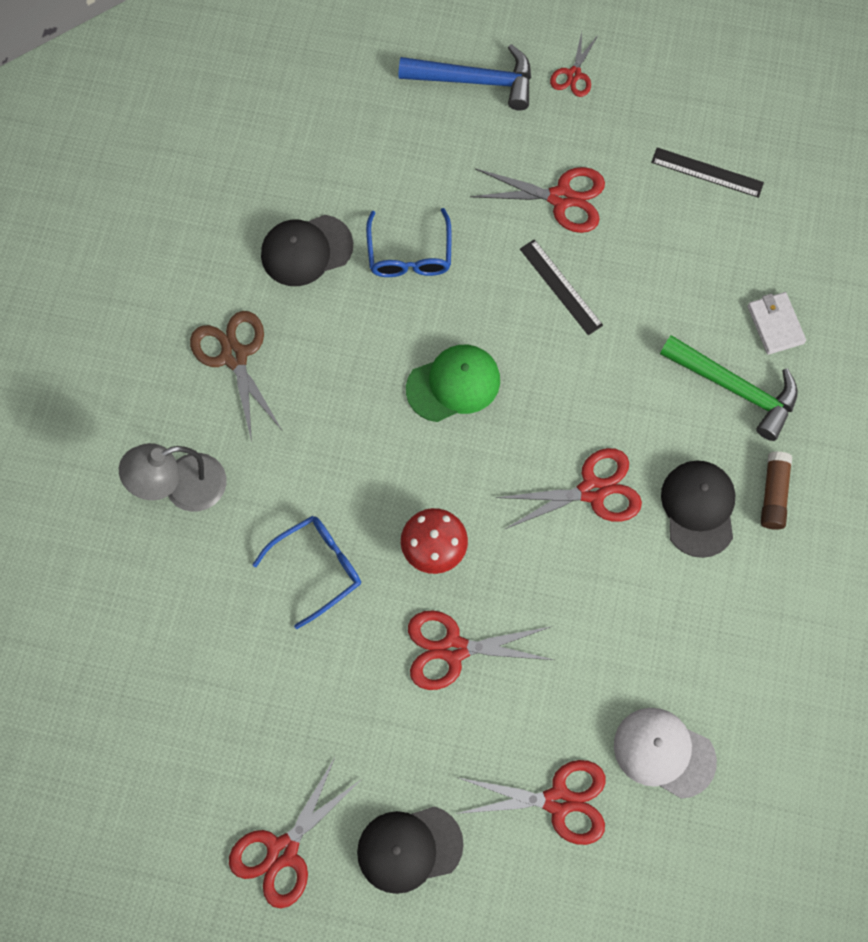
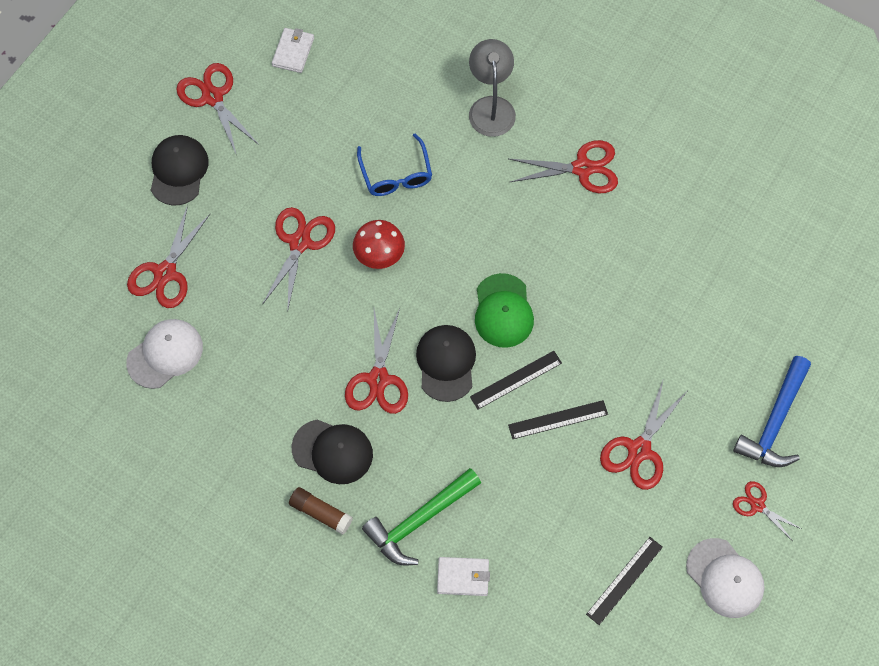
camera: 110 degrees right, 5 degrees down
(177, 770) = (293, 52): none -> white wallet
(234, 356) = (582, 168): brown scissors -> red scissors
(306, 250) = (655, 243): black cap -> black cap (446, 363)
(409, 253) = (627, 316): blue glasses -> none
(532, 344) = (516, 379): none -> black ruler
(663, 84) = (725, 578): none -> white cap

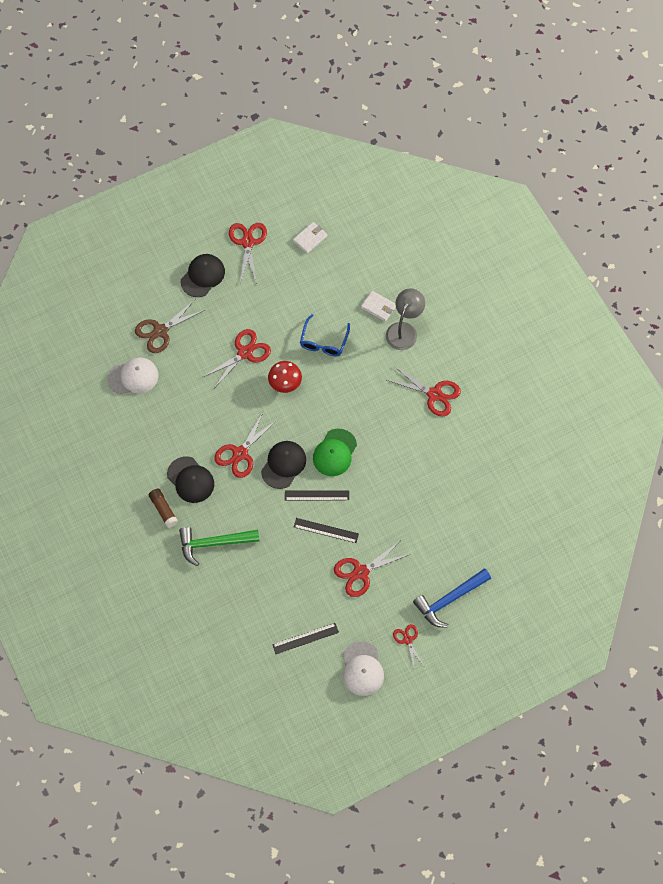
camera: 30 degrees right, 0 degrees up
(165, 273) = (160, 331): red scissors -> brown scissors
(463, 577) = (218, 587): white wallet -> white wallet (378, 307)

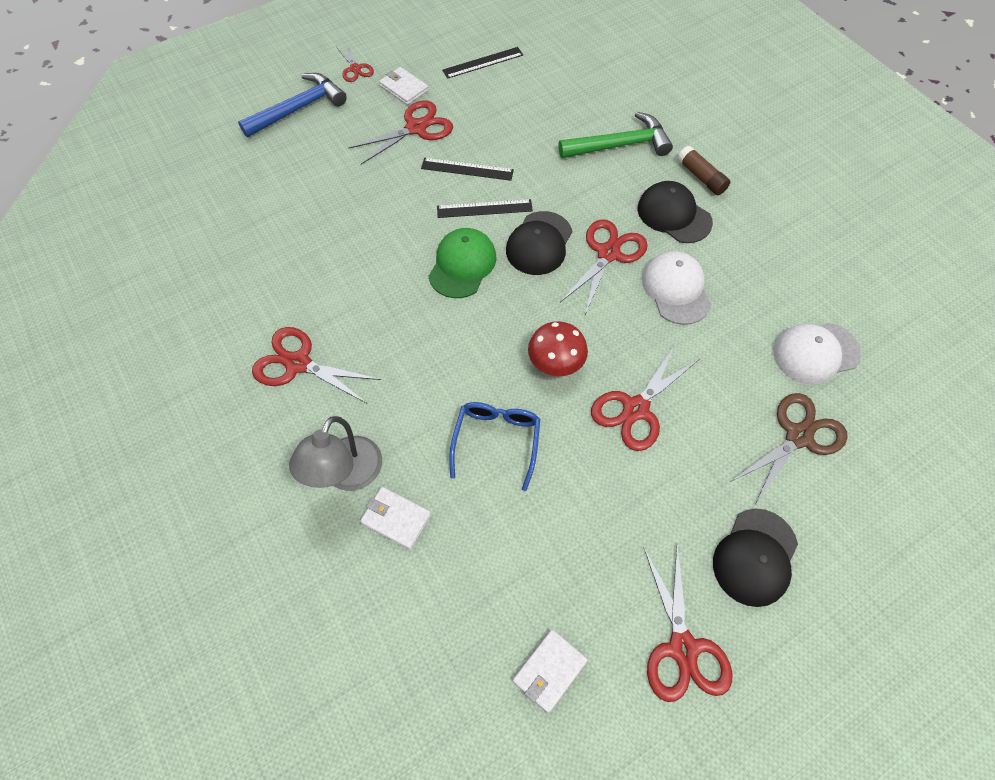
camera: 175 degrees right, 5 degrees down
(362, 669) = (411, 41): white cap -> white cap (676, 289)
(369, 614) = (404, 88): none -> white wallet

